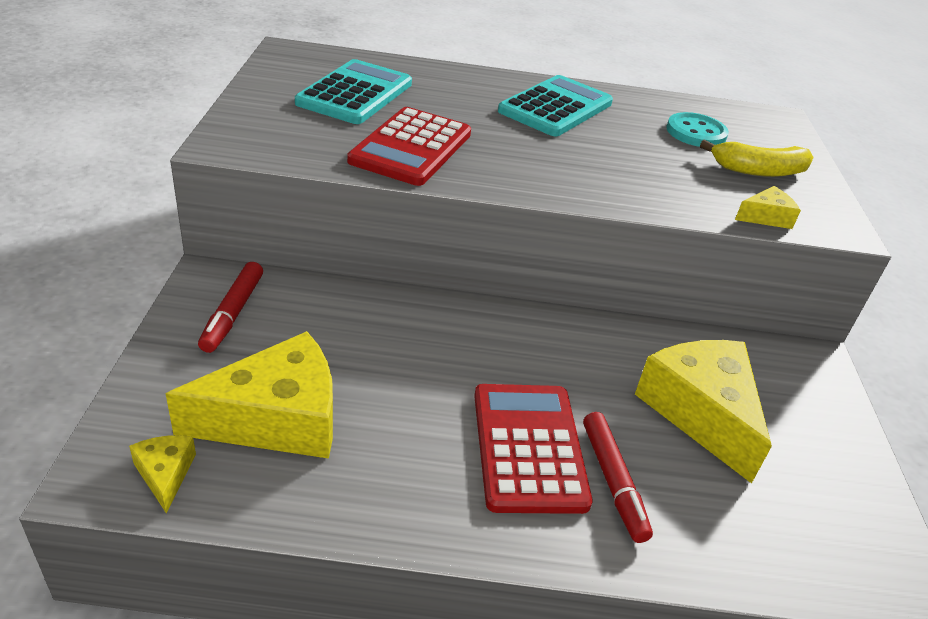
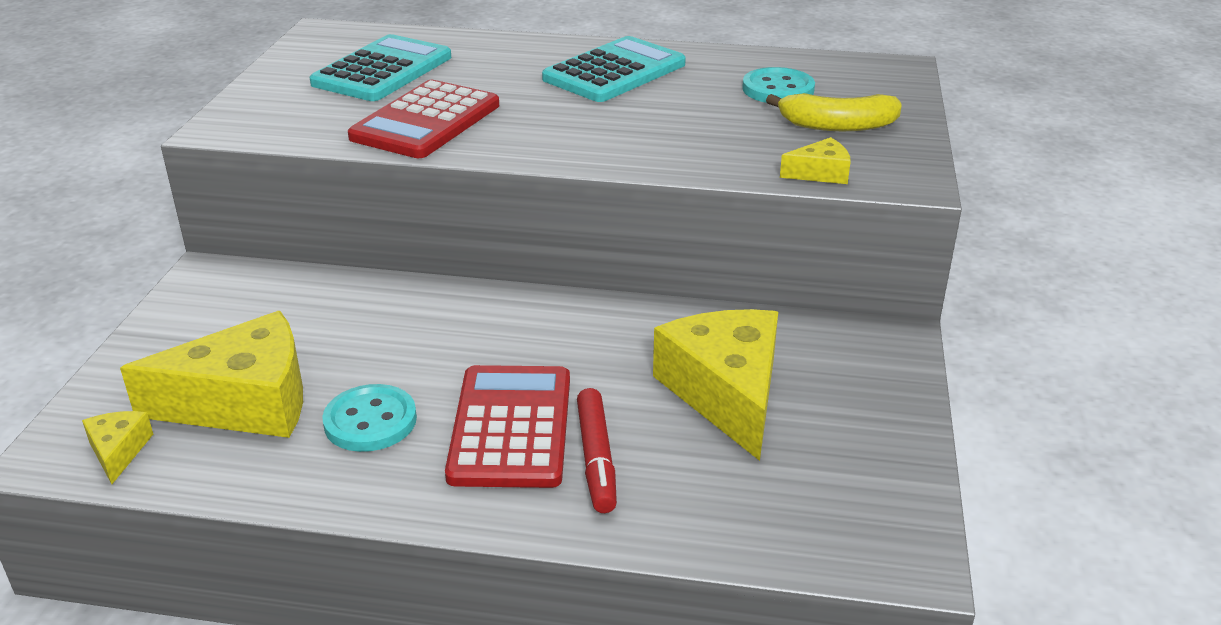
camera: 10 degrees right, 5 degrees down
(233, 313) = (223, 306): red marker -> none
(400, 440) = (370, 421): none -> turquoise button

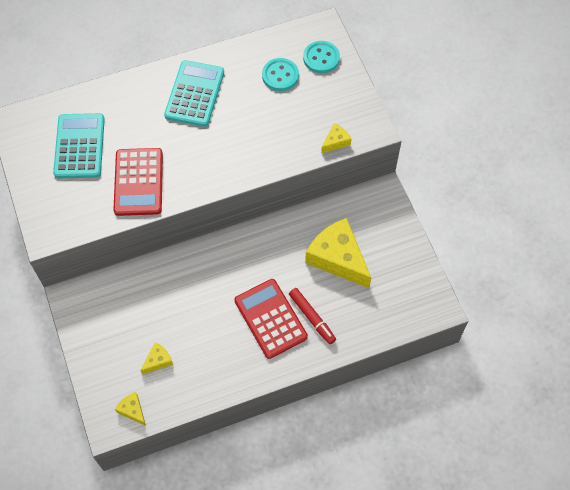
camera: 30 degrees left, 30 degrees up
(244, 402) = (158, 360): yellow cheese -> yellow cheese, size x0.45
(370, 421) = (215, 344): turquoise button -> turquoise button (321, 58)
(837, 126) = (323, 97): yellow banana -> none

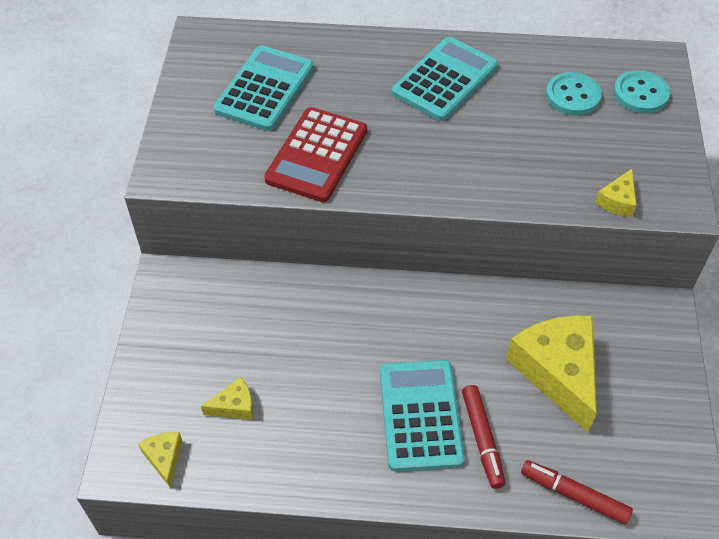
camera: 25 degrees right, 10 degrees down
(270, 319) = (420, 415): red calculator -> turquoise calculator
(335, 141) = (617, 201): yellow cheese -> yellow cheese turned 135 degrees clockwise
(375, 328) = (574, 495): none -> red marker

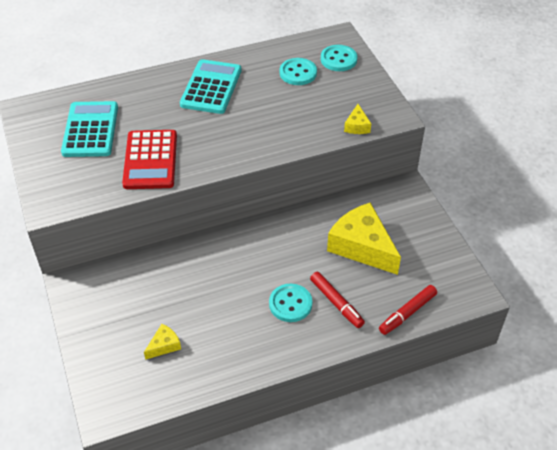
camera: 25 degrees left, 5 degrees down
(164, 458) = (133, 397): yellow cheese -> none
(420, 415) = (290, 304): turquoise calculator -> turquoise button
(574, 495) = (407, 313): red marker -> red marker turned 45 degrees counterclockwise

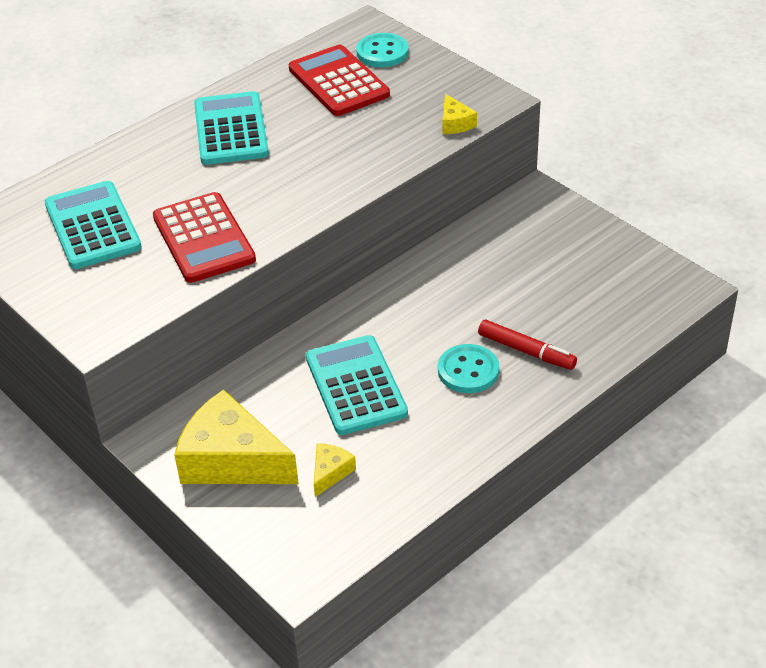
camera: 20 degrees left, 5 degrees down
(213, 289) = (355, 386): none -> turquoise calculator
(298, 73) = (338, 82): turquoise button -> red calculator
(362, 247) = (520, 277): yellow cheese -> yellow cheese (232, 460)
(407, 313) = (621, 334): red marker -> none

